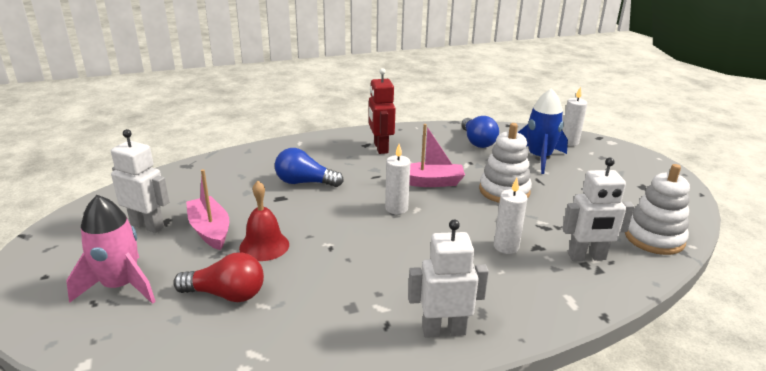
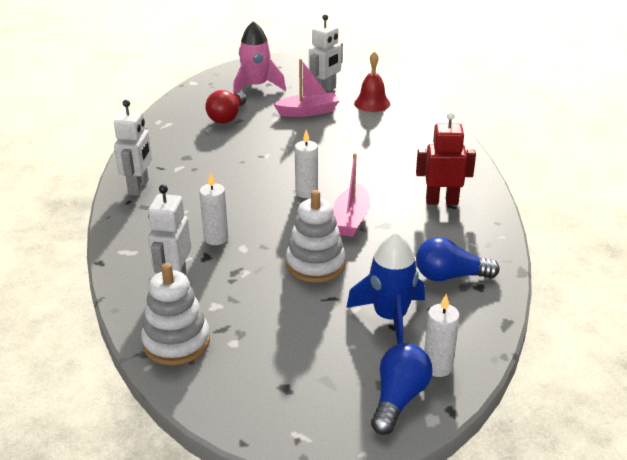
camera: 105 degrees right, 5 degrees up
(264, 246) = (277, 130): red bell -> red bell (372, 103)
(305, 182) = (371, 152): blue light bulb -> blue light bulb (398, 399)

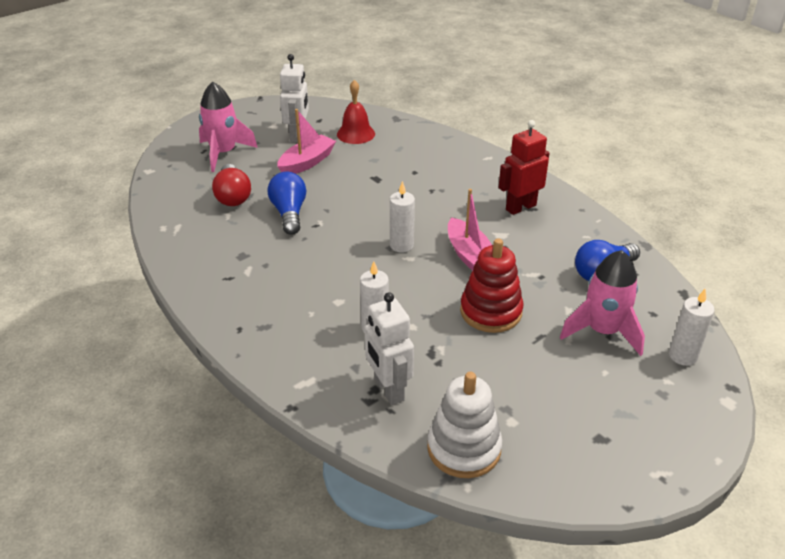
camera: 35 degrees left, 5 degrees up
(139, 187) = (232, 308): white robot -> none
(315, 264) = (491, 312): white stacking toy -> red stacking toy
(390, 317) = (602, 331): blue rocket -> pink rocket
(398, 399) = (689, 398): blue light bulb -> blue light bulb (289, 213)

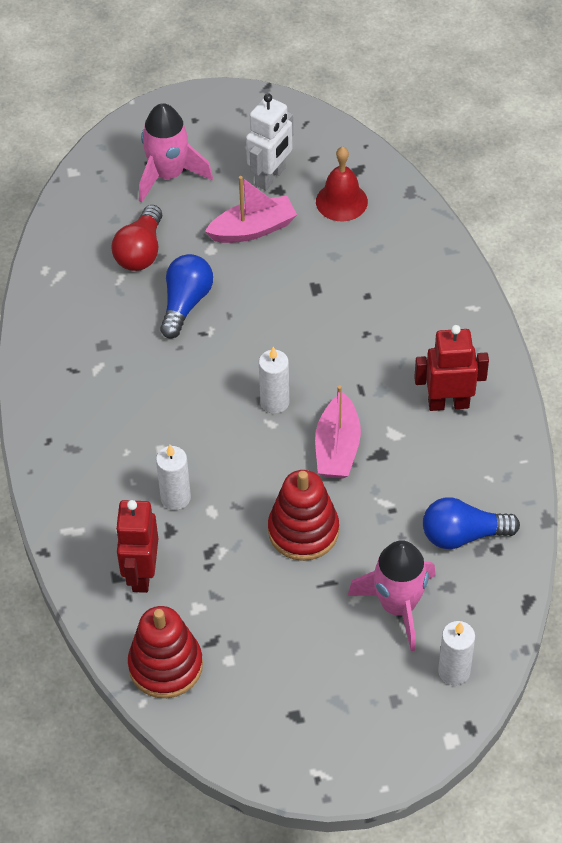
camera: 30 degrees right, 15 degrees up
(388, 390) = (141, 574): white robot -> red robot
(464, 448) = (165, 665): white stacking toy -> red stacking toy

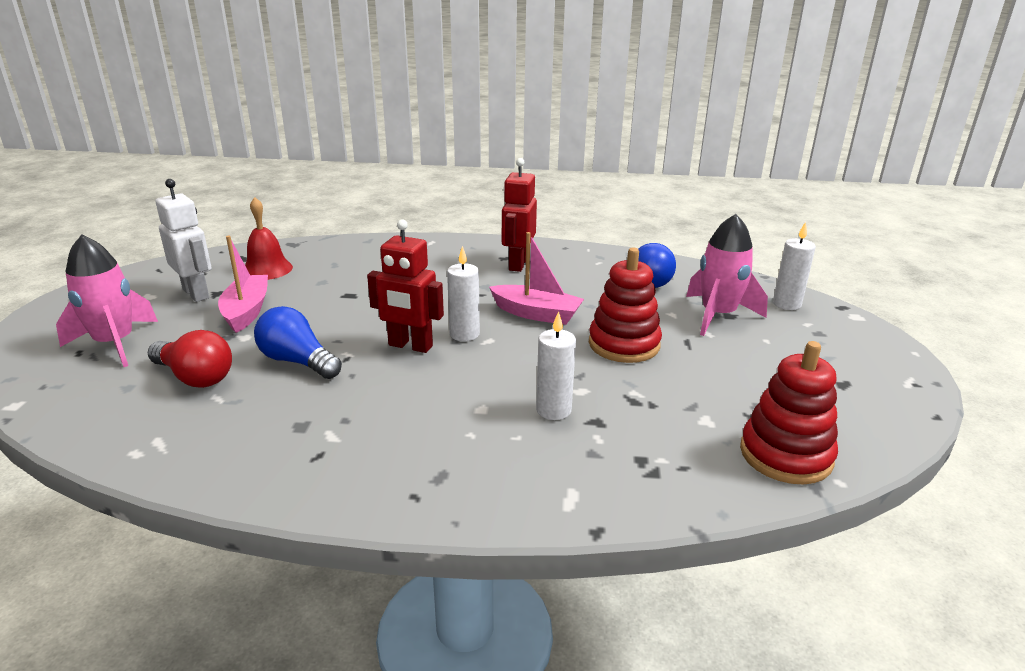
camera: 75 degrees left, 25 degrees down
(141, 574) = (653, 452): red robot -> red robot (410, 346)

